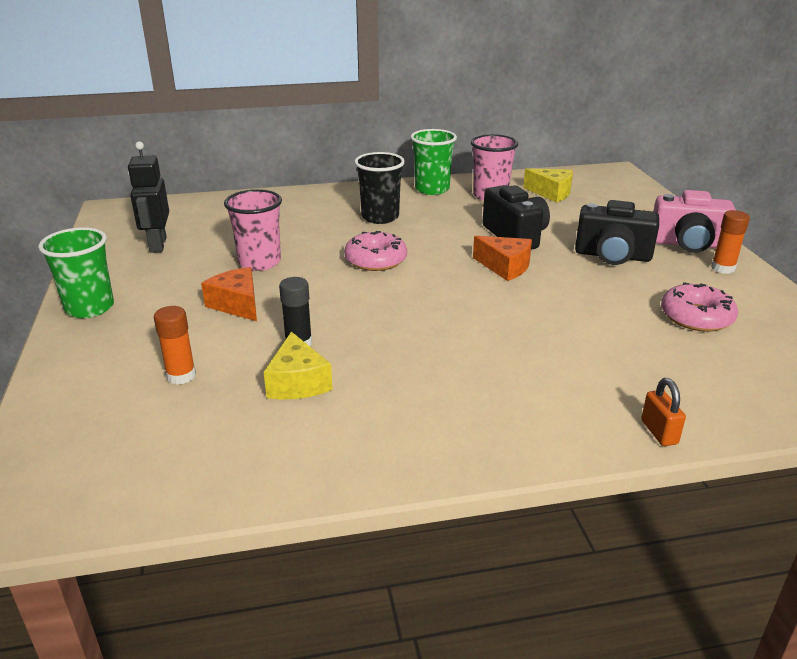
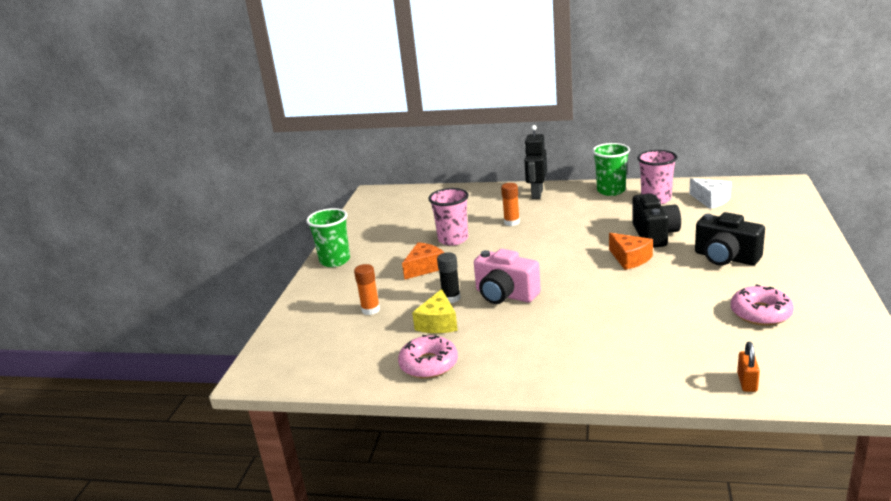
camera: 25 degrees right, 5 degrees down
(157, 245) = (392, 221): black robot -> black robot (537, 194)
(237, 304) = (424, 268): orange cheese -> orange cheese turned 60 degrees clockwise
(376, 260) = (535, 245): pink donut -> pink donut (429, 364)
(380, 217) = (556, 211): black cup -> none
(551, 193) = (711, 200): yellow cheese -> white cheese
(659, 432) = (665, 389): orange padlock -> orange padlock (747, 382)
(687, 244) = (802, 253): pink camera -> pink camera (505, 295)
(723, 268) = (818, 277): orange glue stick -> orange glue stick (511, 222)

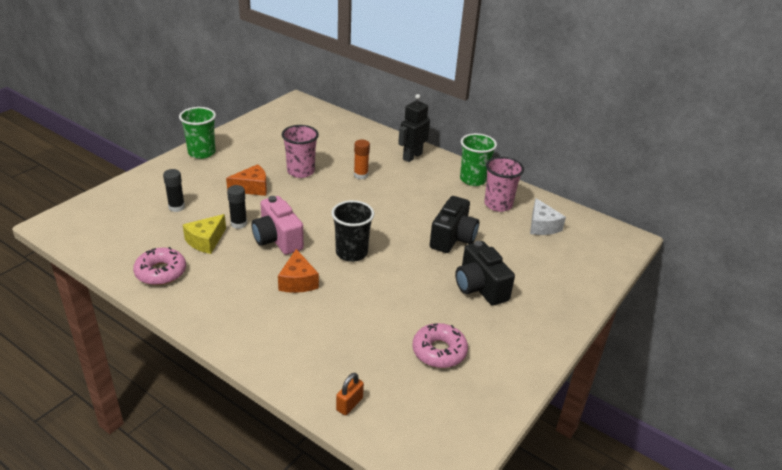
camera: 20 degrees right, 10 degrees up
(370, 310) = (176, 207): orange glue stick -> black glue stick
(586, 278) = (351, 253): none -> black cup
(630, 259) = (405, 251): orange cheese -> orange cheese (298, 281)

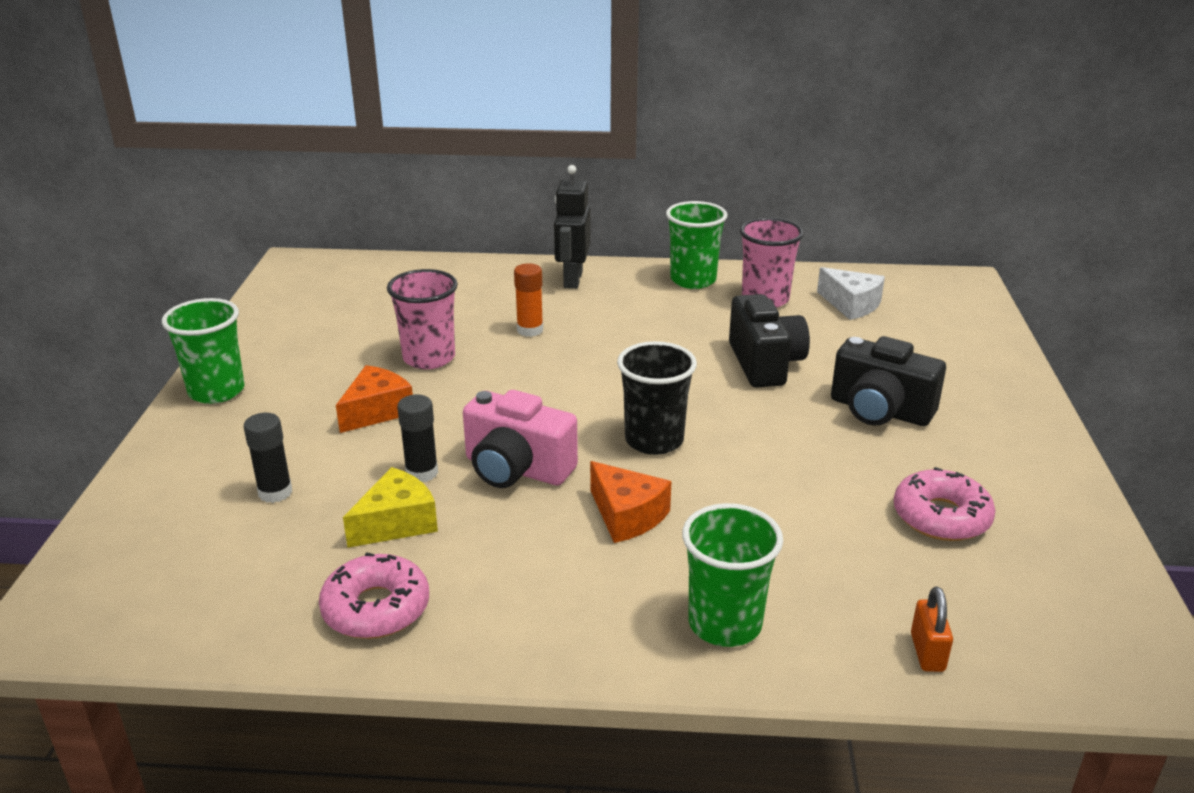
camera: 30 degrees left, 5 degrees down
(206, 241) = (396, 523): yellow cheese -> yellow cheese turned 135 degrees counterclockwise
(280, 347) = (725, 624): none -> green cup

